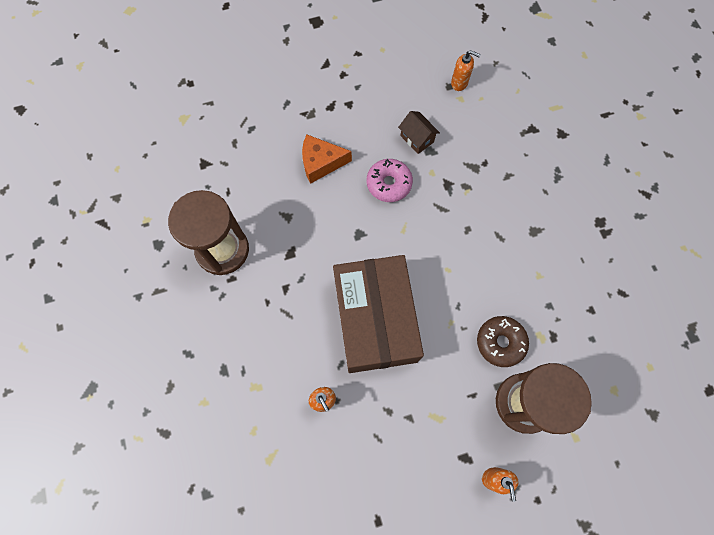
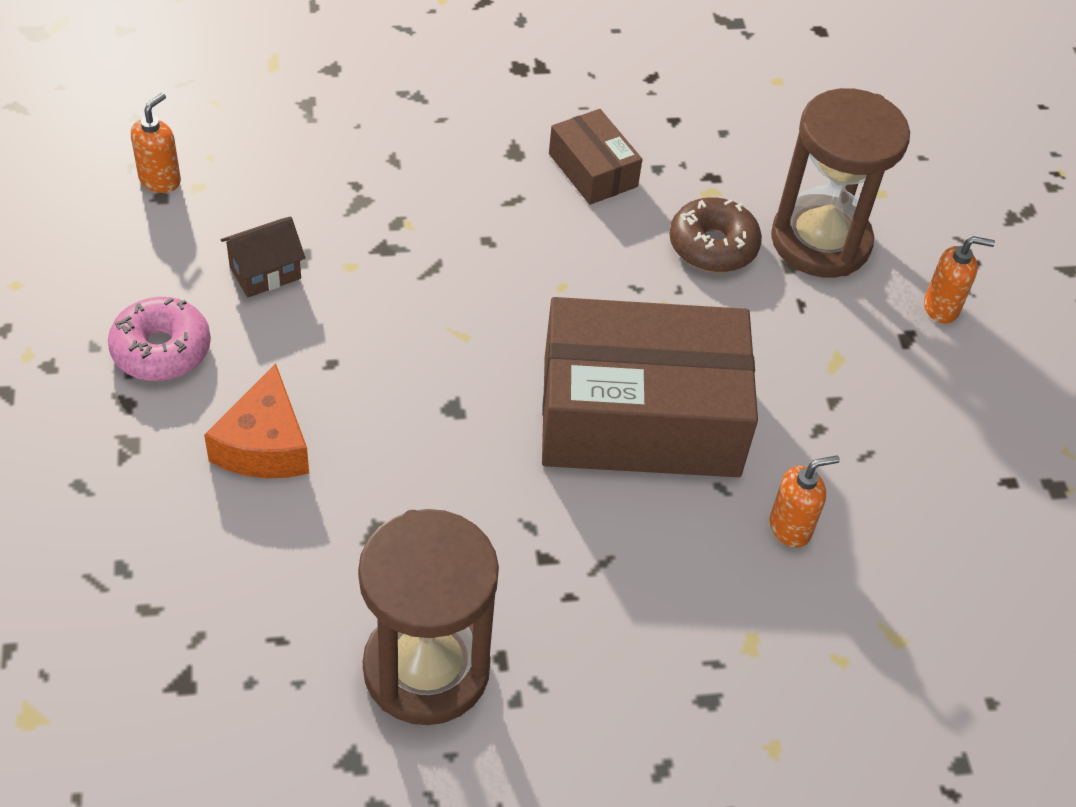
camera: 85 degrees left, 20 degrees down
(389, 184) = (354, 338): pink donut -> pink donut (161, 350)
(535, 272) = (593, 170): none -> brown box

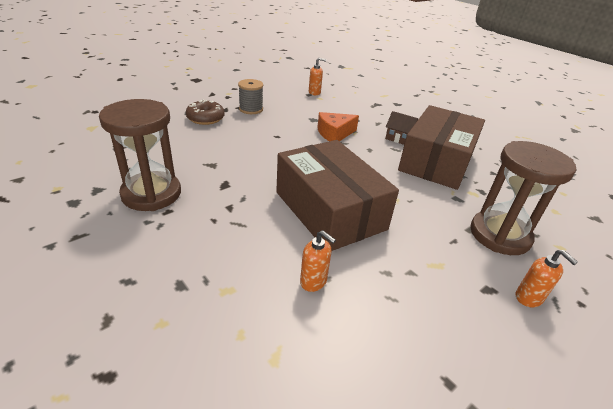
camera: 60 degrees right, 15 degrees down
(161, 350) = (251, 109): pink donut -> grey spool
(264, 445) = (230, 134): orange cheese -> orange cheese (334, 134)
(265, 273) = (300, 116): brown house -> brown house (399, 138)
(593, 170) = (436, 161): brown box -> brown box, size x2.15
(713, 246) = (446, 202): brown donut -> brown donut (205, 118)

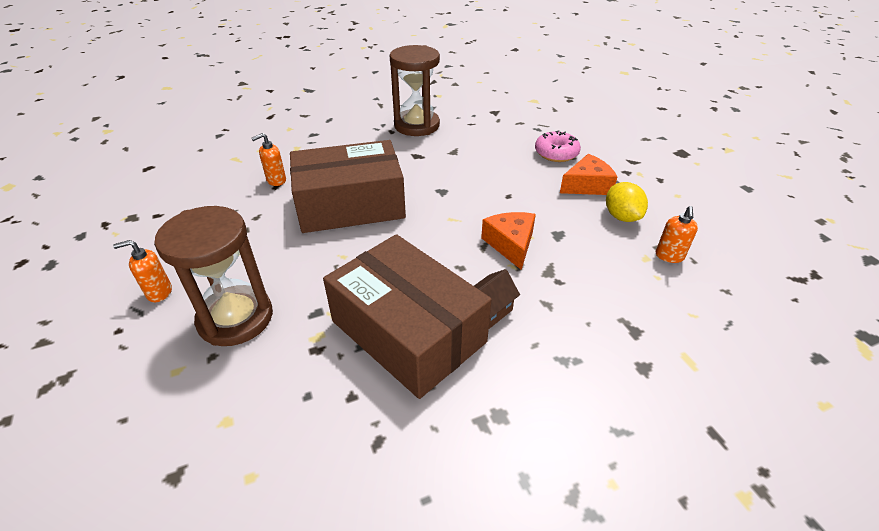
camera: 110 degrees right, 5 degrees up
(205, 118) = (556, 153): brown donut -> pink donut
(251, 109) = (587, 185): grey spool -> orange cheese
(283, 101) = (621, 217): none -> yellow lemon

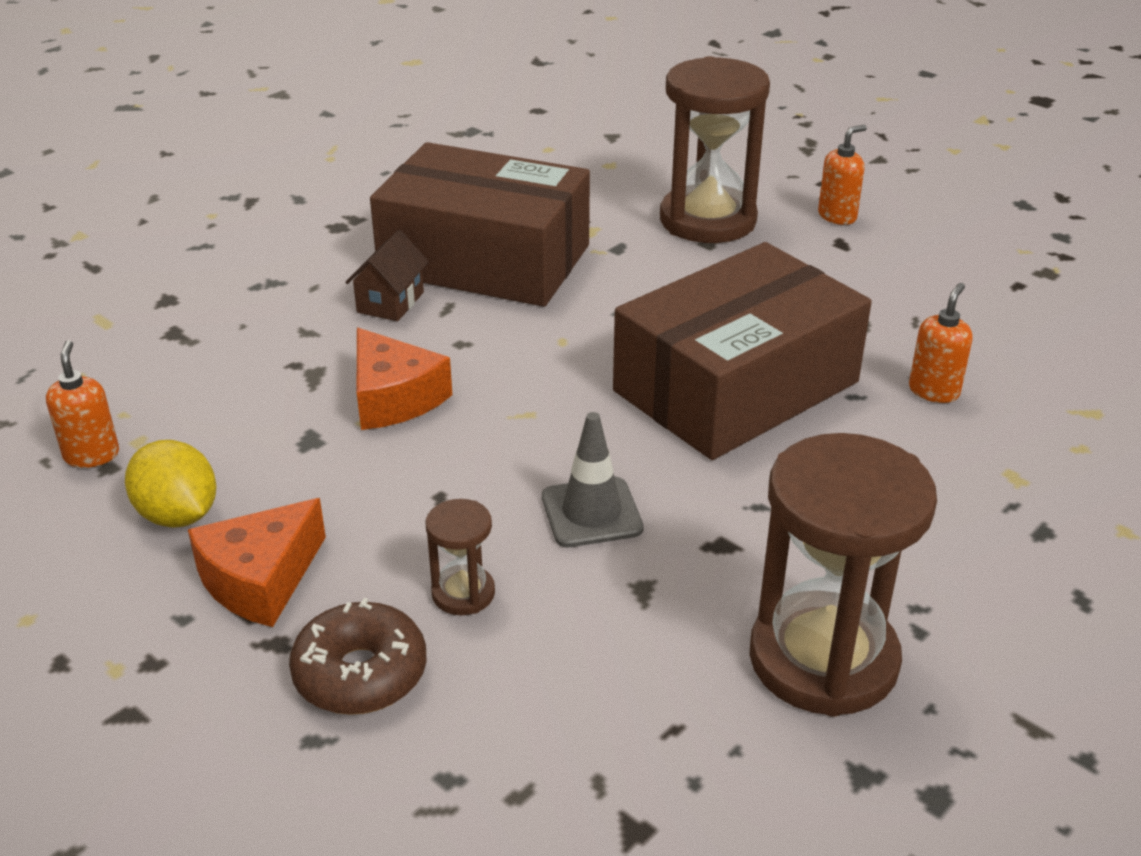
camera: 155 degrees right, 5 degrees down
(453, 175) = (591, 513): none -> grey traffic cone
(514, 164) = (463, 593): none -> brown hourglass
(556, 153) = (360, 673): pink donut -> brown donut

